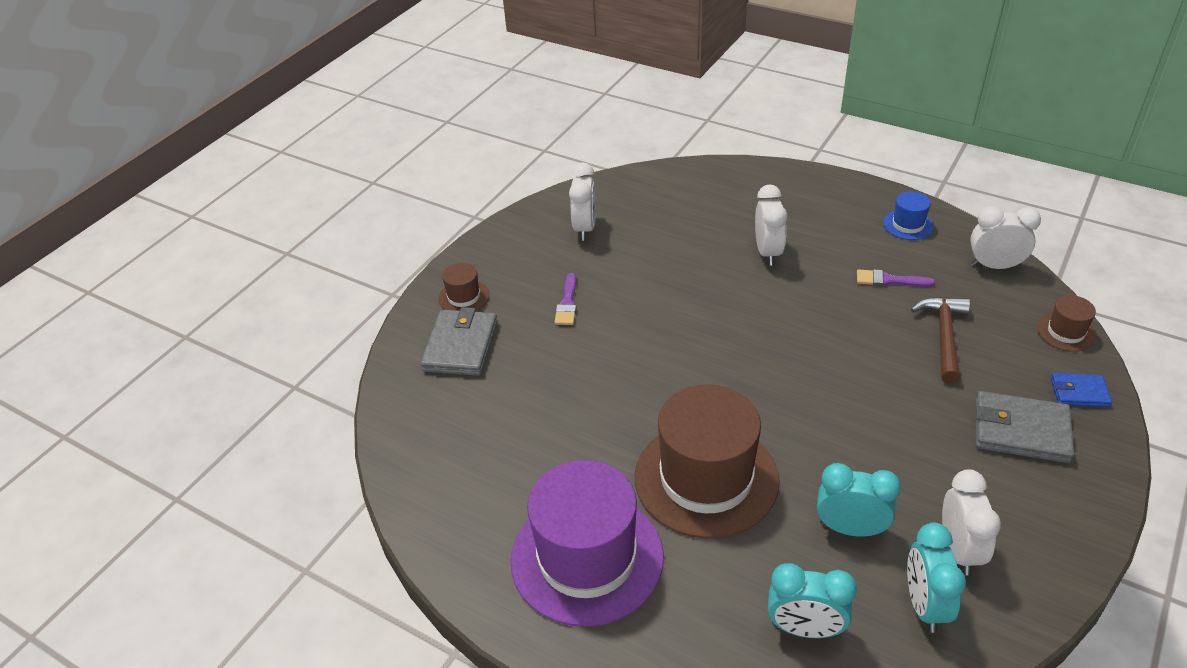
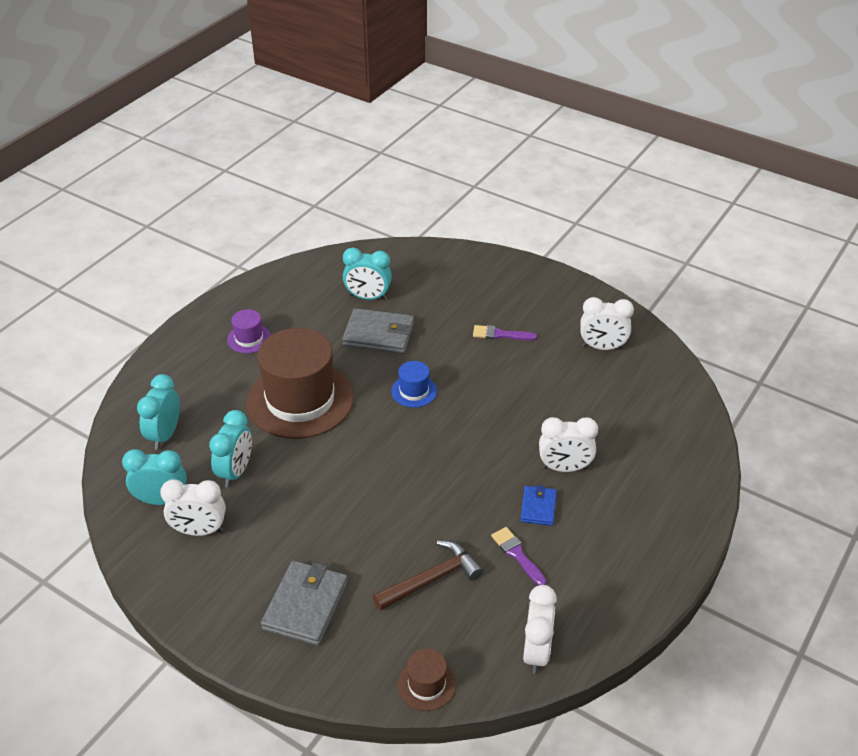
camera: 90 degrees right, 0 degrees up
(460, 346) = (455, 279): grey wallet -> grey wallet (378, 334)
(464, 297) = (512, 279): brown hat -> none
(494, 430) = (368, 297): none -> turquoise clock
(587, 558) = (249, 338): purple hat -> purple hat, size x0.43
(889, 280) = (517, 554): purple brush -> purple brush turned 45 degrees counterclockwise
(908, 225) = (610, 590): blue hat -> blue hat (414, 391)
(944, 337) = (431, 579): brown hammer -> brown hammer turned 45 degrees counterclockwise
(1079, 392) = (343, 667): blue wallet -> blue wallet (538, 507)

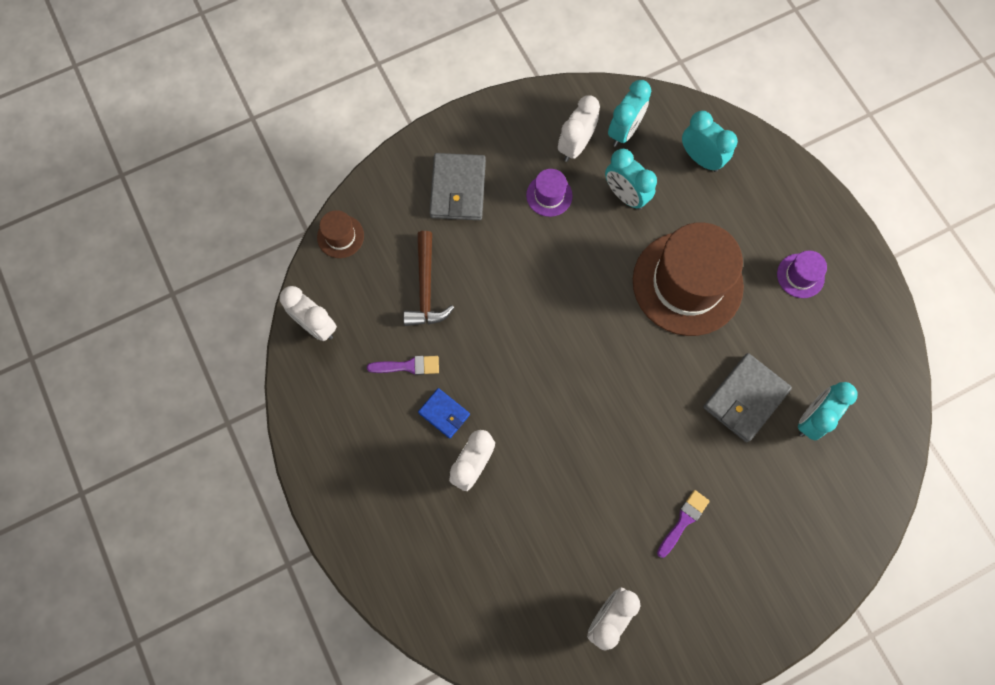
camera: 120 degrees right, 30 degrees up
(268, 528) = (549, 195): none -> purple hat
(305, 605) = (458, 189): grey wallet -> grey wallet turned 45 degrees clockwise
(414, 391) = (645, 388): blue hat -> none

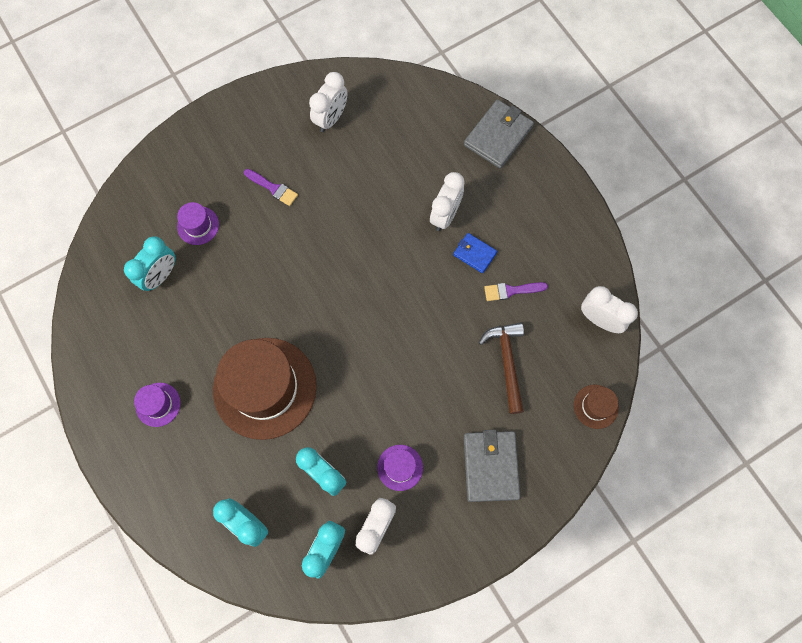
camera: 175 degrees right, 0 degrees up
(683, 521) = (273, 188): purple brush -> purple brush turned 90 degrees counterclockwise
(745, 398) = (217, 287): grey wallet -> grey wallet (498, 136)
(773, 478) = (198, 225): none -> purple hat

